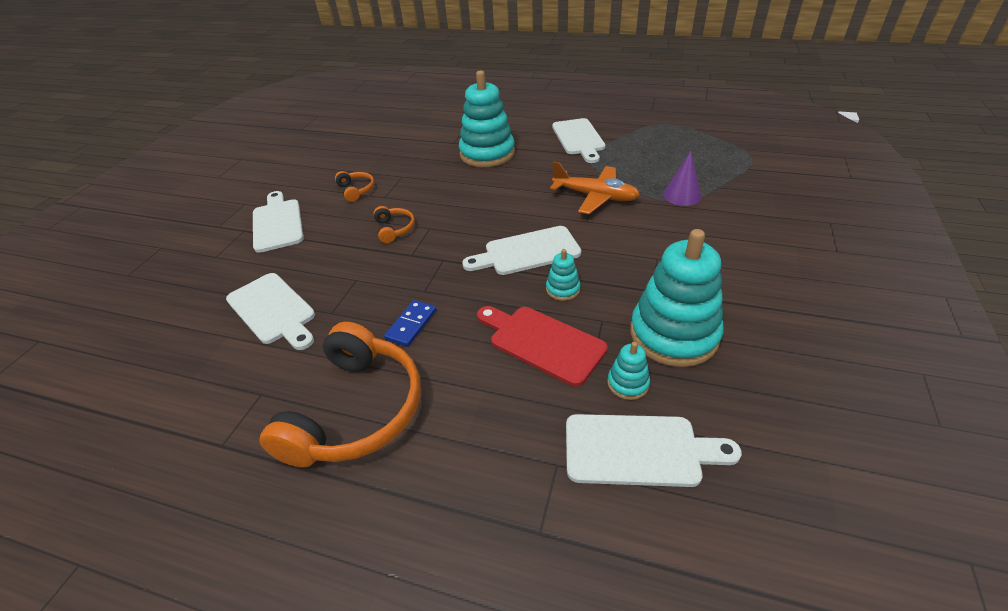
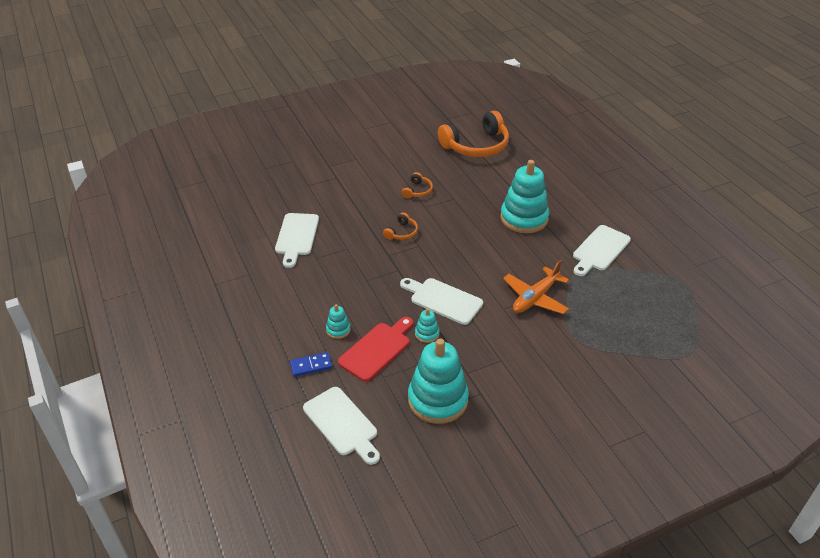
camera: 45 degrees right, 0 degrees up
(277, 223) = (355, 184): white cutting board -> none
(356, 410) = (270, 312): orange headphones -> orange headphones (476, 146)
(411, 325) = (338, 292): blue domino -> blue domino (311, 366)
(542, 342) = (377, 349): red cutting board -> red cutting board turned 45 degrees clockwise
(595, 197) = (535, 298): orange plane -> orange plane turned 60 degrees clockwise
(628, 383) = (381, 398): turquoise stacking toy -> turquoise stacking toy (338, 330)
(682, 195) = (588, 339): purple cone -> none

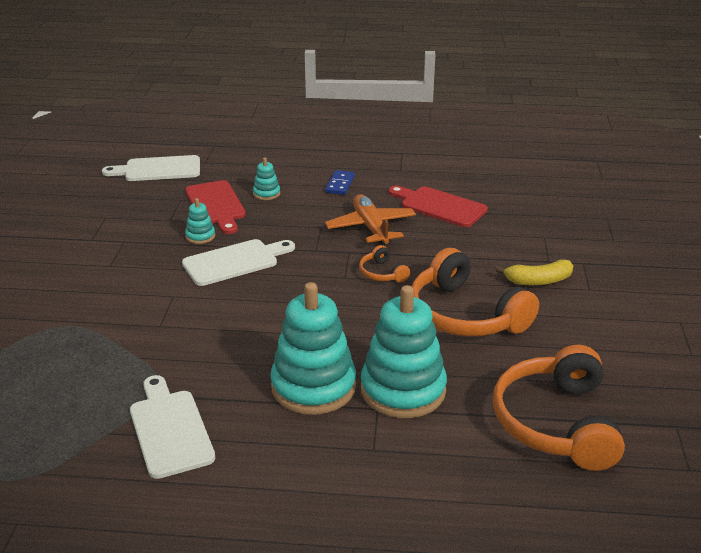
camera: 120 degrees right, 10 degrees down
(296, 236) = (439, 206): white cutting board -> red cutting board
(311, 366) = (238, 171): blue domino -> blue domino (340, 184)
(361, 176) = (538, 281): none -> yellow banana
(417, 191) = (465, 315): orange headphones -> orange headphones, size x2.24
(438, 400) = (117, 216): turquoise stacking toy -> turquoise stacking toy (403, 390)
(535, 298) = (159, 325): orange plane -> orange plane (371, 228)

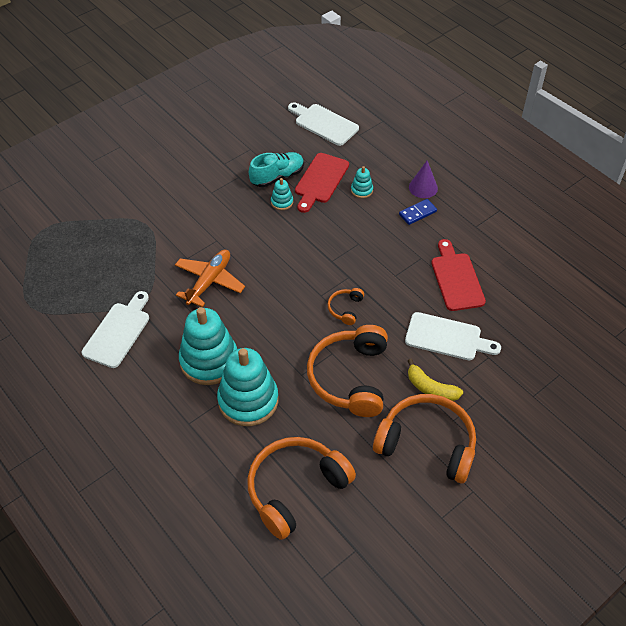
camera: 45 degrees right, 20 degrees up
(167, 222) = (277, 176): none -> turquoise shoe
(234, 262) = (276, 237): white cutting board -> white cutting board (447, 337)
(318, 168) = (423, 187): none -> purple cone
(371, 228) = (387, 266): orange plane -> orange plane (209, 281)
(597, 316) = (427, 443): none -> orange headphones

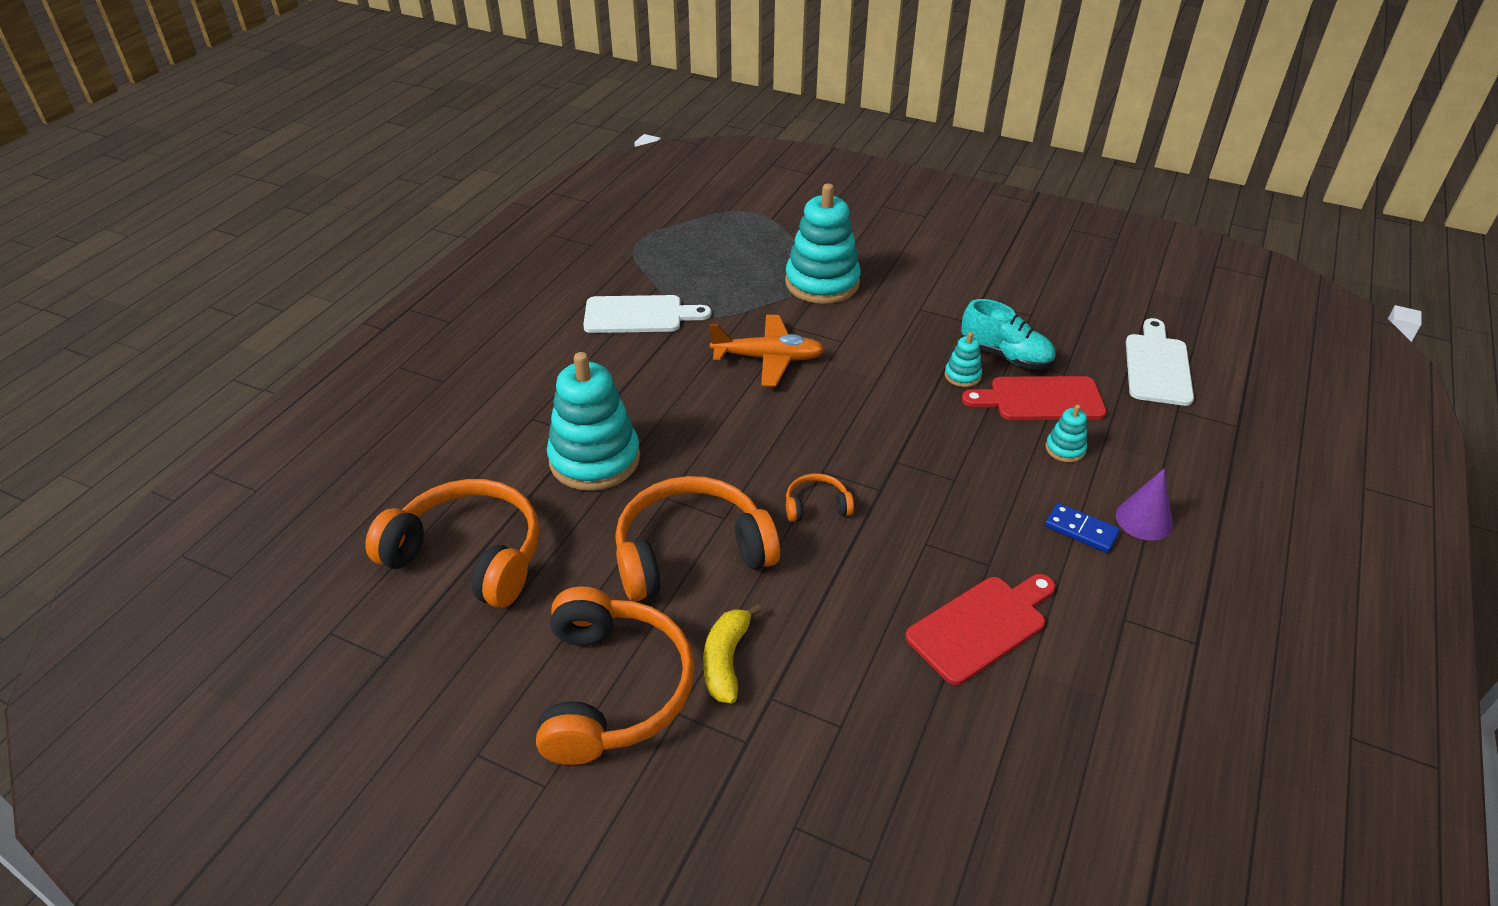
camera: 65 degrees right, 10 degrees down
(209, 361) = (639, 402): turquoise stacking toy -> turquoise stacking toy (822, 283)
(447, 337) = (844, 651): white cutting board -> none

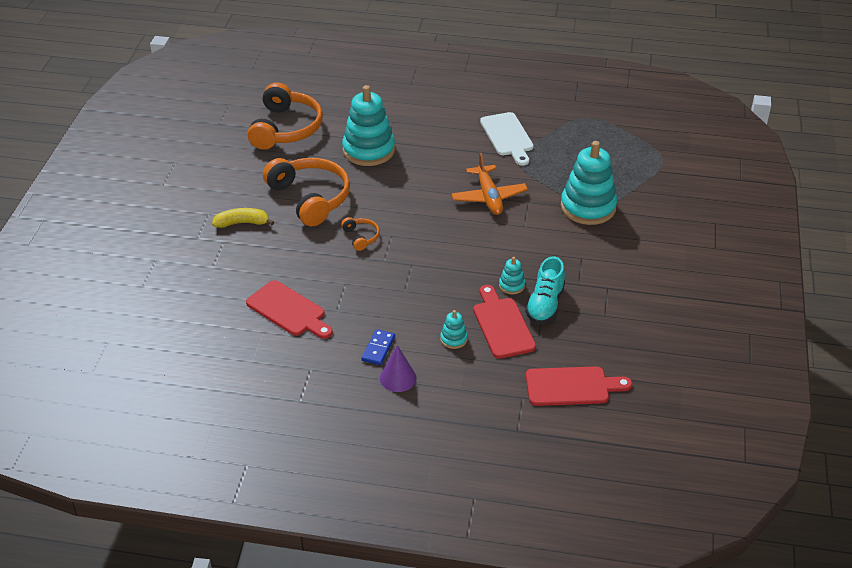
camera: 75 degrees right, 0 degrees up
(613, 689) = (217, 192): orange headphones -> none
(1157, 366) = (571, 386): white cutting board -> red cutting board

